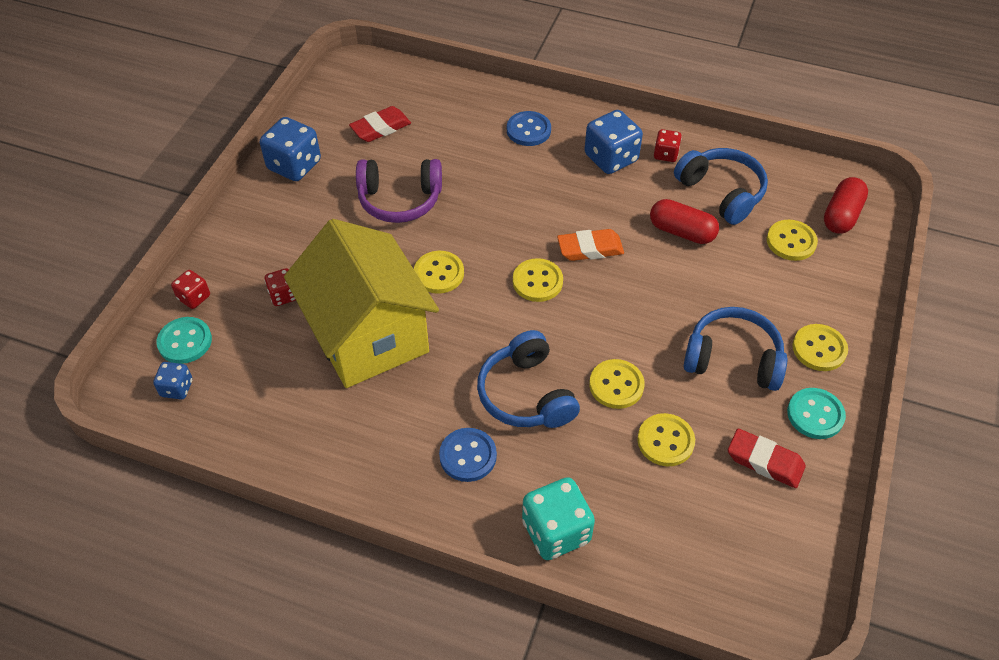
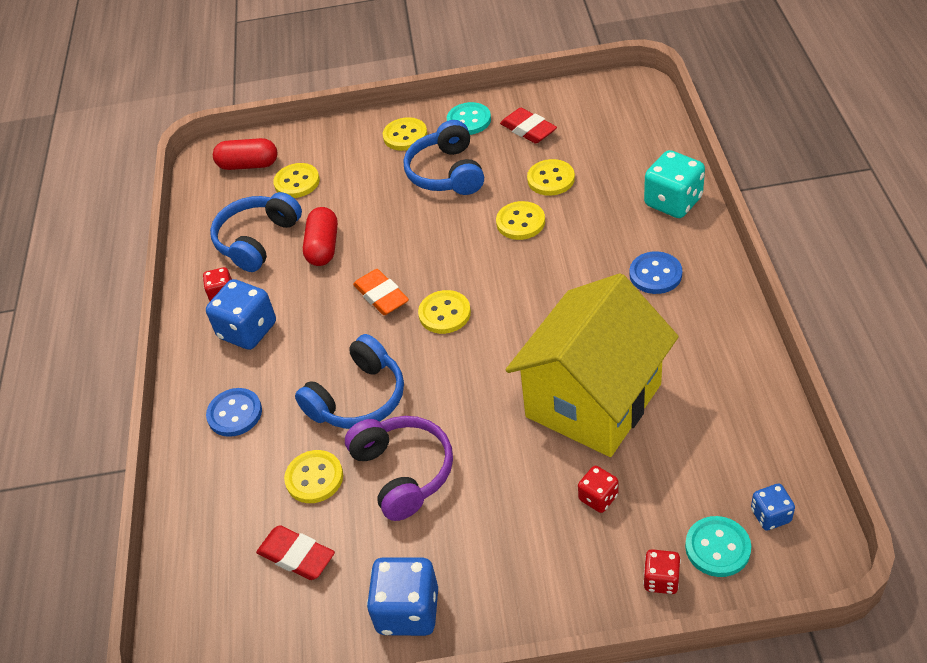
camera: 110 degrees left, 5 degrees down
(439, 273) = (483, 387): yellow button -> yellow button (314, 478)
(526, 394) = (570, 268): blue headphones -> blue headphones (358, 398)
(765, 461) = (528, 130): red eraser -> red eraser turned 45 degrees counterclockwise

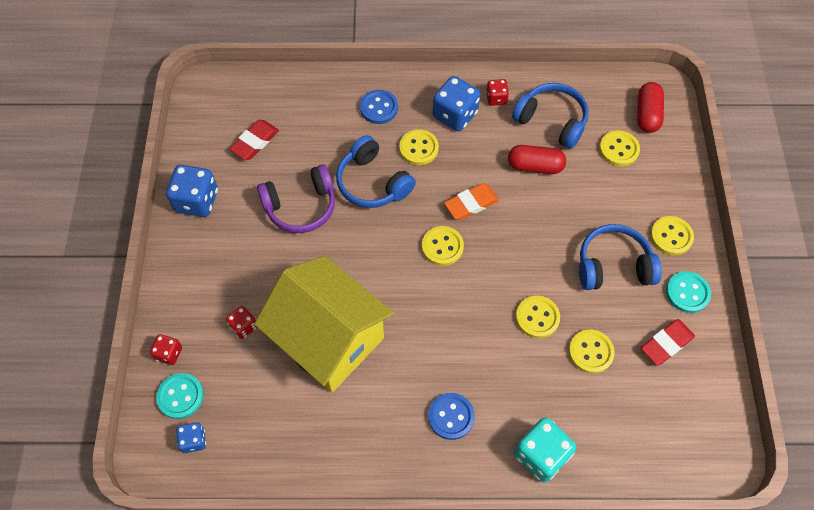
camera: 90 degrees right, 15 degrees up
(314, 478) = (311, 153): yellow button -> yellow button (418, 148)

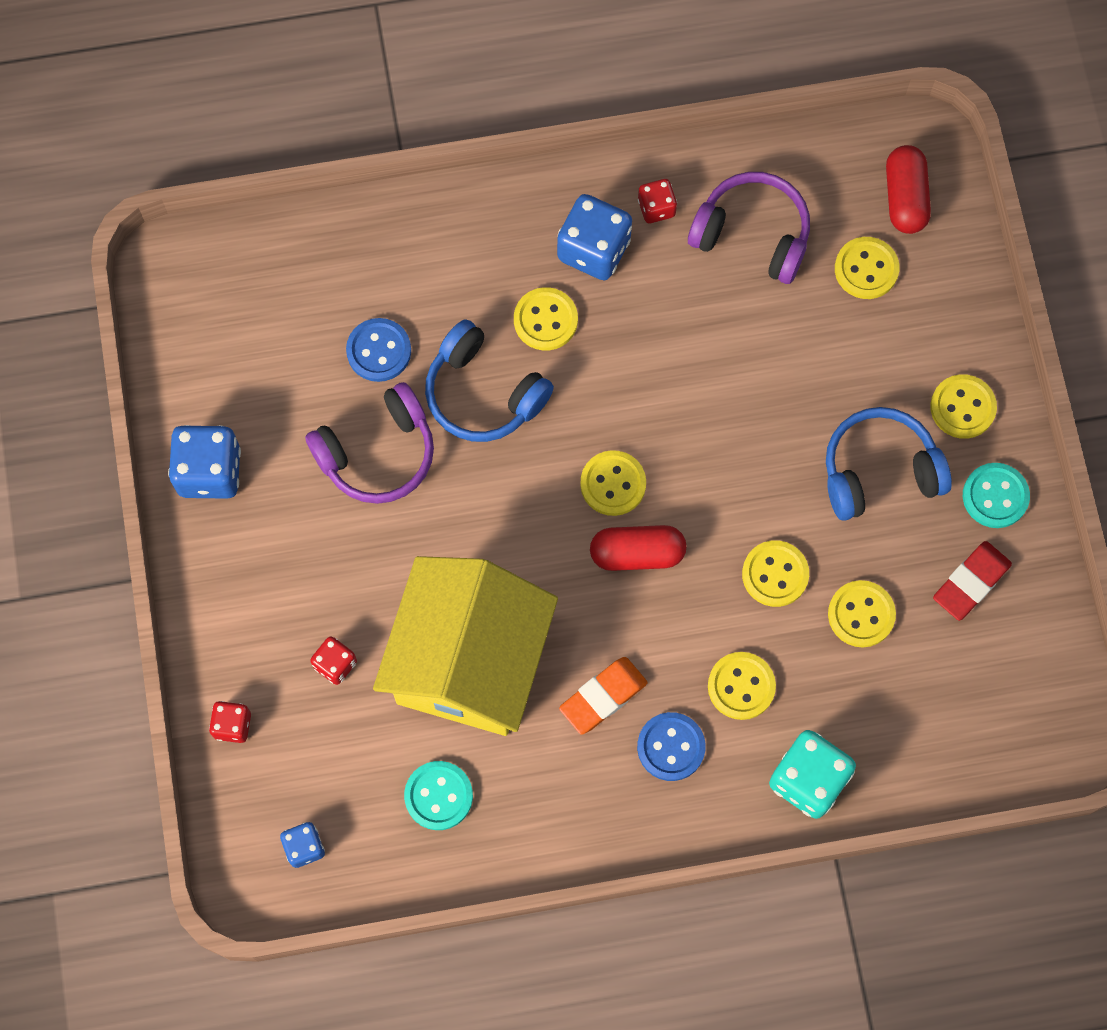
camera: 10 degrees left, 10 degrees up
(180, 396) = (267, 786): turquoise button -> turquoise button (438, 796)
(255, 142) = (277, 353): red eraser -> none
(329, 340) = (469, 662): yellow house -> yellow house turned 75 degrees clockwise
(379, 108) = (466, 257): blue button -> blue button (379, 351)
(471, 204) = (645, 404): orange eraser -> orange eraser (603, 697)
(504, 385) = (741, 686): none -> yellow button
(535, 166) = (736, 321): red capsule -> red capsule (637, 553)
(551, 121) = (752, 235): blue headphones -> purple headphones

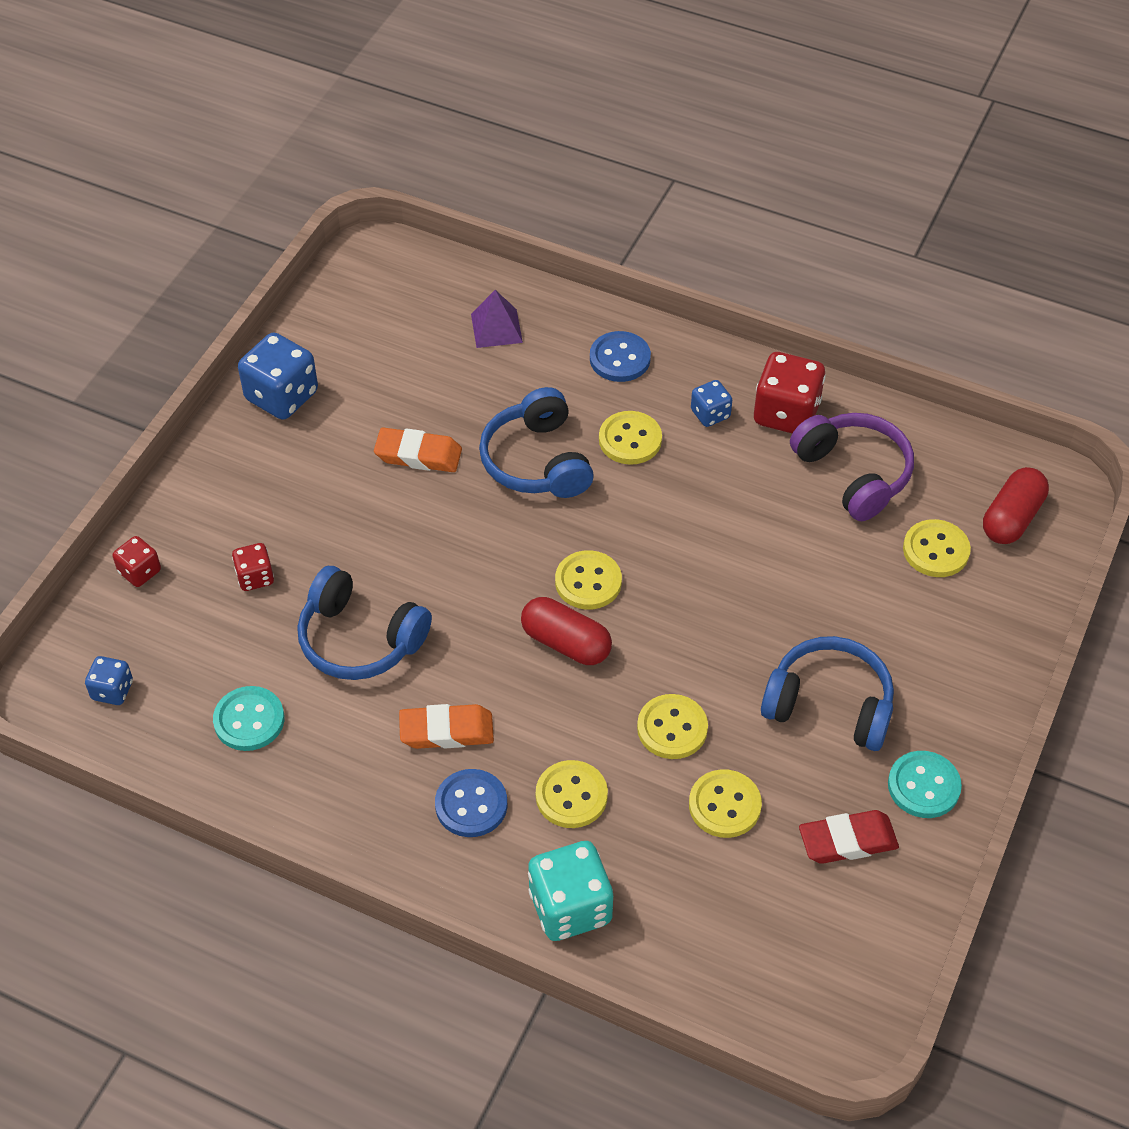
camera: 35 degrees right, 20 degrees down
(343, 276) = (496, 328): none -> purple pyramid
(377, 453) = (418, 455): purple headphones -> orange eraser
(379, 351) = (480, 389): blue button -> blue button (620, 358)
(469, 662) = (360, 639): yellow house -> blue headphones
(594, 249) = (710, 414): blue dice -> blue dice, size x0.55
(656, 208) = (786, 413): red dice -> red dice, size x1.83
(962, 407) = (945, 700): yellow button -> none

